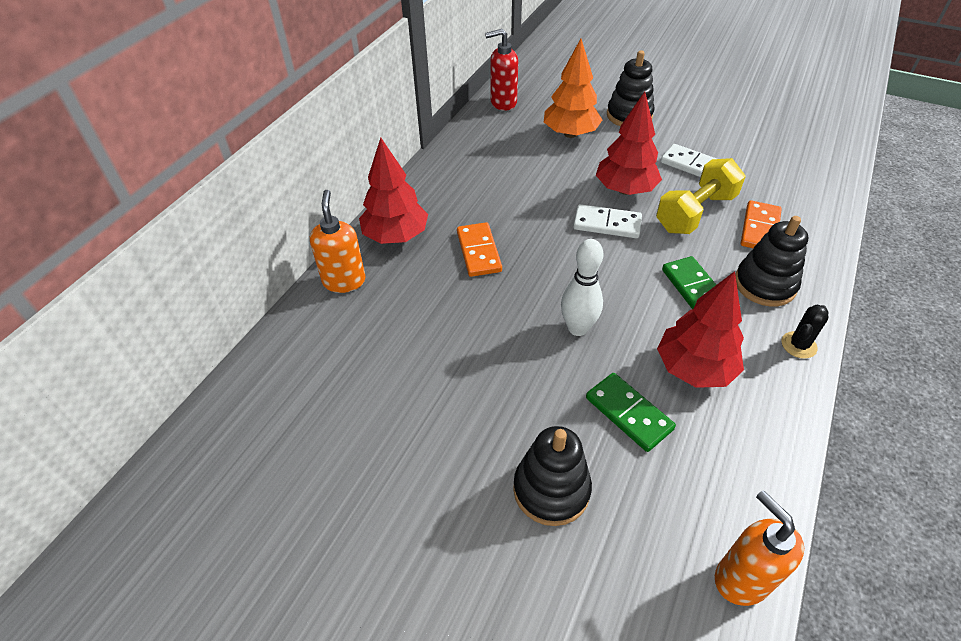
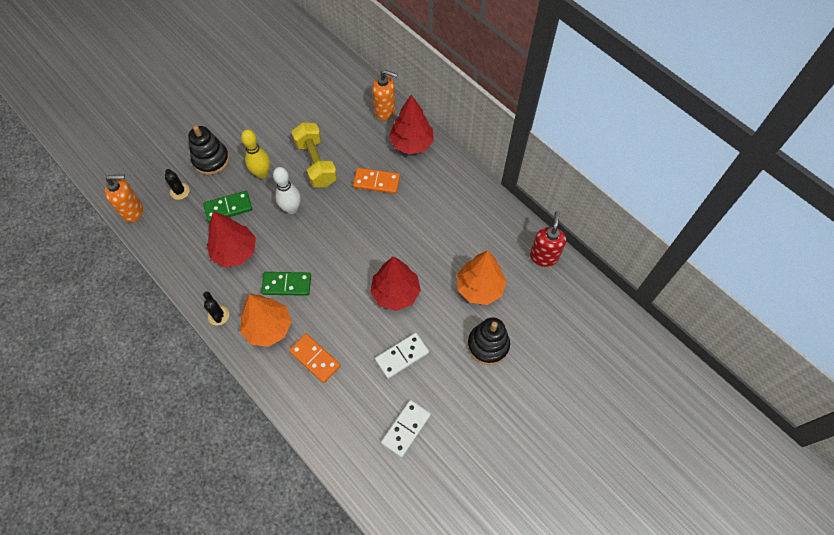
camera: 110 degrees right, 15 degrees up
(537, 393) = (262, 173): none -> yellow bowling pin
(607, 224) = (366, 264): white domino -> white domino (406, 428)
(647, 511) = (179, 191): none -> black cactus
(695, 213) = (350, 326): yellow dumbbell -> yellow dumbbell (316, 163)
(765, 284) = (268, 327): black stacking toy -> orange tree

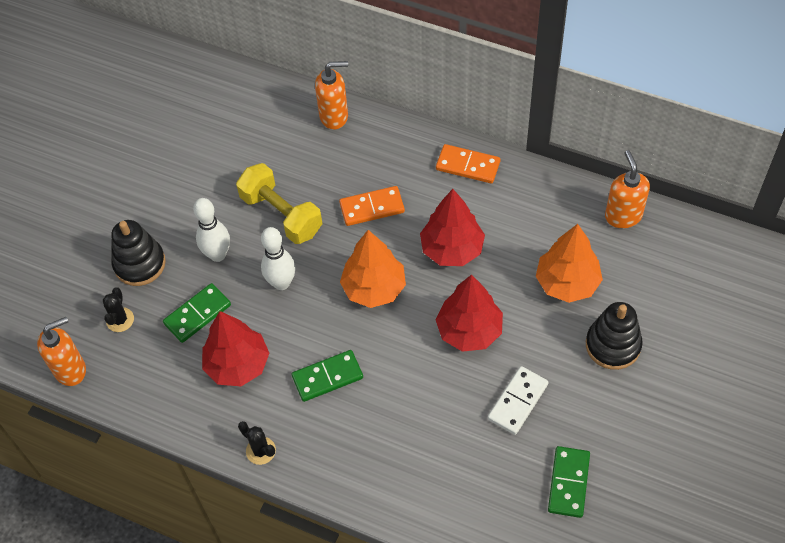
camera: 20 degrees left, 5 degrees down
(179, 191) = (120, 320): black cactus -> black cactus turned 60 degrees clockwise
(262, 173) = (218, 255): yellow bowling pin -> white bowling pin
(268, 327) = (333, 438): orange tree -> orange tree (374, 288)
(315, 359) = (413, 450): orange domino -> orange domino (468, 166)
(406, 428) = (568, 483): white domino -> green domino
(411, 143) = (390, 144): red tree -> red tree (452, 249)
(543, 256) = (623, 216): red soap dispenser -> orange soap dispenser

